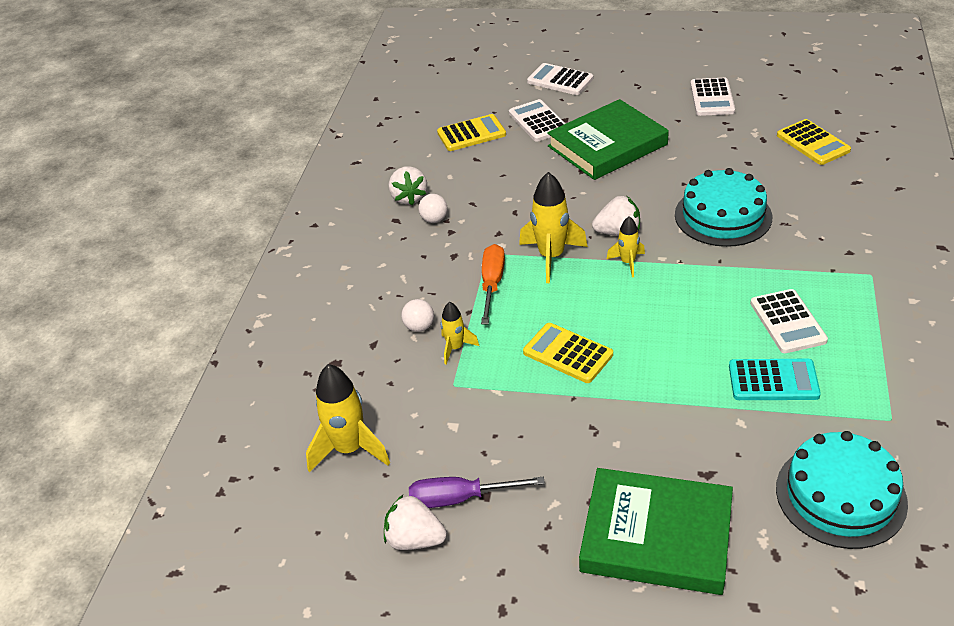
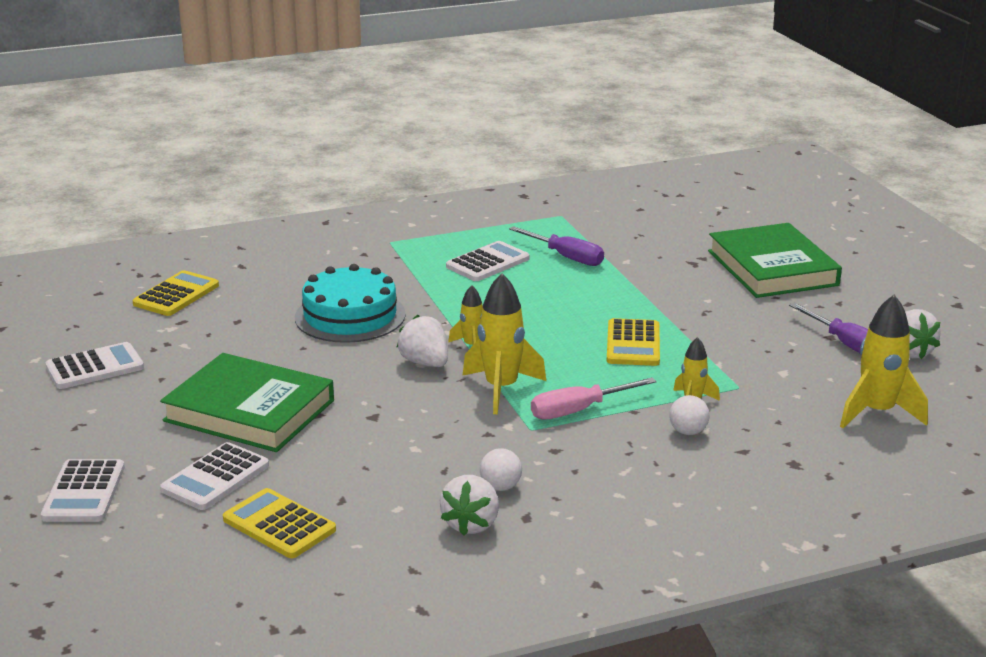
camera: 125 degrees left, 15 degrees down
(409, 197) = (471, 524): white strawberry -> white strawberry turned 150 degrees clockwise
(492, 284) = (578, 410): orange screwdriver -> pink screwdriver
(773, 380) = (566, 257): turquoise calculator -> purple screwdriver
(840, 495) = (654, 220): turquoise cake -> none

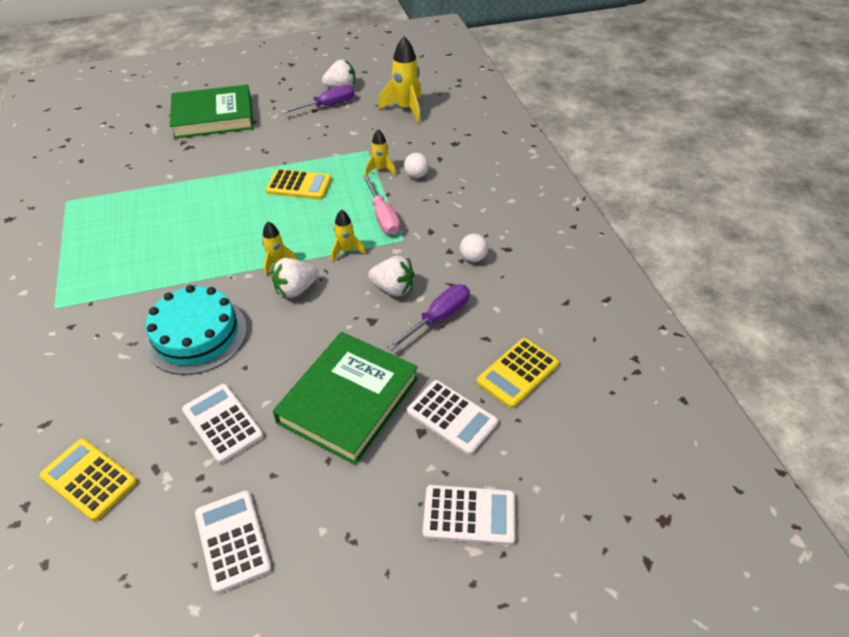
camera: 85 degrees left, 20 degrees up
(471, 524) = (515, 273): white strawberry -> white strawberry (393, 288)
(487, 263) = (134, 247): white calculator -> white calculator (222, 423)
(501, 389) = (346, 251): yellow rocket -> yellow rocket, size x0.56
(566, 257) = (147, 204): purple screwdriver -> purple screwdriver (438, 318)

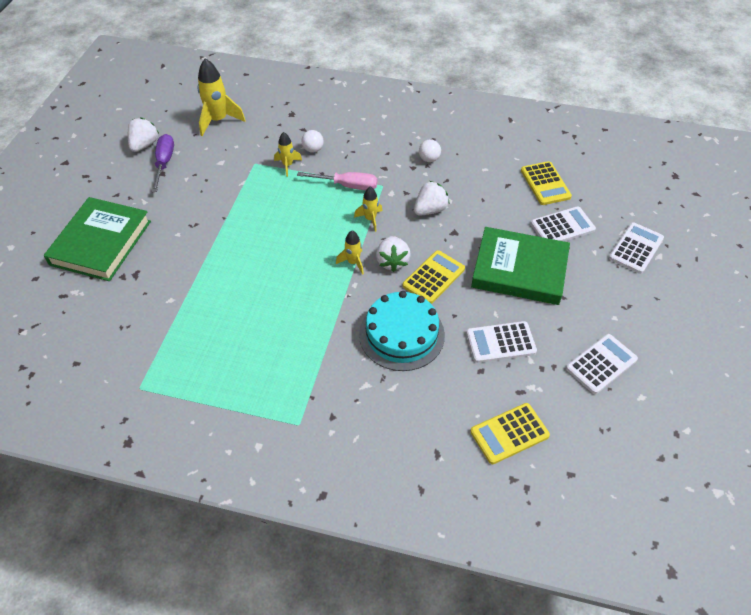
camera: 60 degrees left, 5 degrees up
(232, 540) = (601, 364): white calculator -> white calculator turned 135 degrees clockwise
(299, 185) = (265, 218): yellow calculator -> yellow calculator (433, 277)
(348, 400) = (519, 270): green book -> green book turned 45 degrees counterclockwise
(438, 318) = (474, 199): purple screwdriver -> none

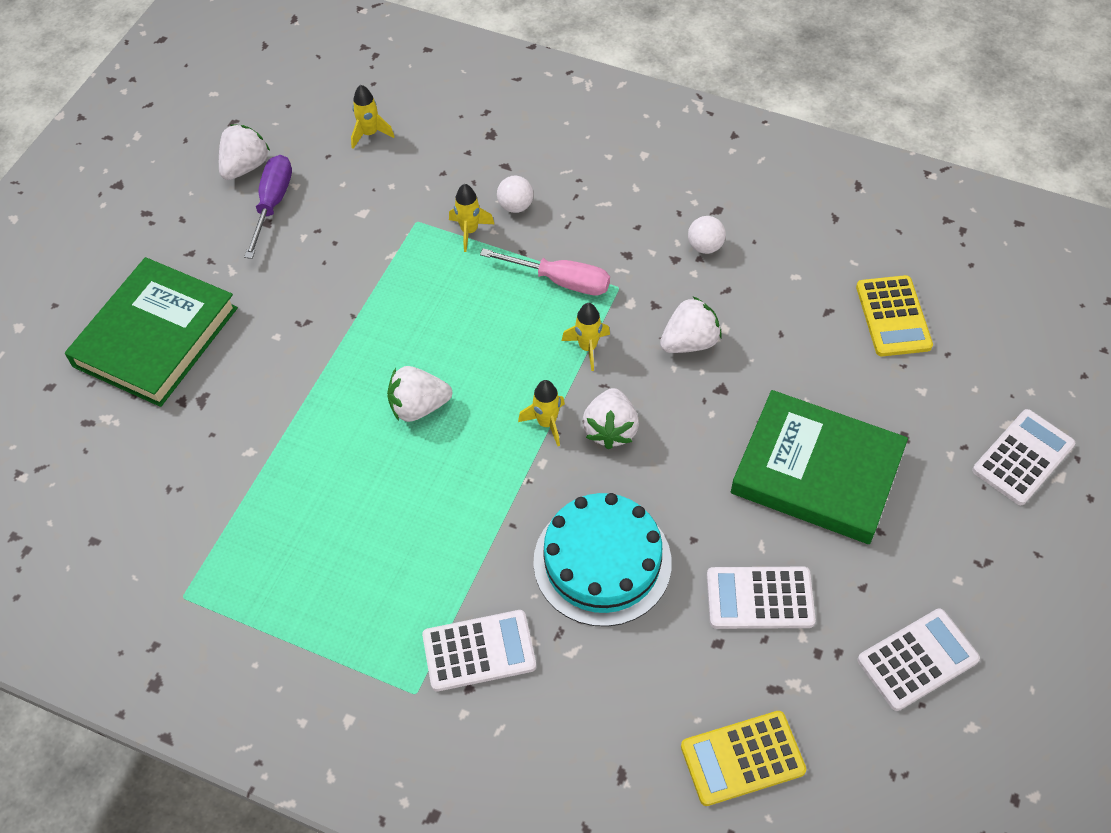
camera: 10 degrees right, 5 degrees up
(218, 120) = (370, 134): yellow rocket -> yellow rocket, size x0.56
(273, 262) = (418, 407): none -> white strawberry
(433, 277) = (672, 467): yellow calculator -> none
(562, 227) = (905, 401): white calculator -> white calculator (479, 651)

